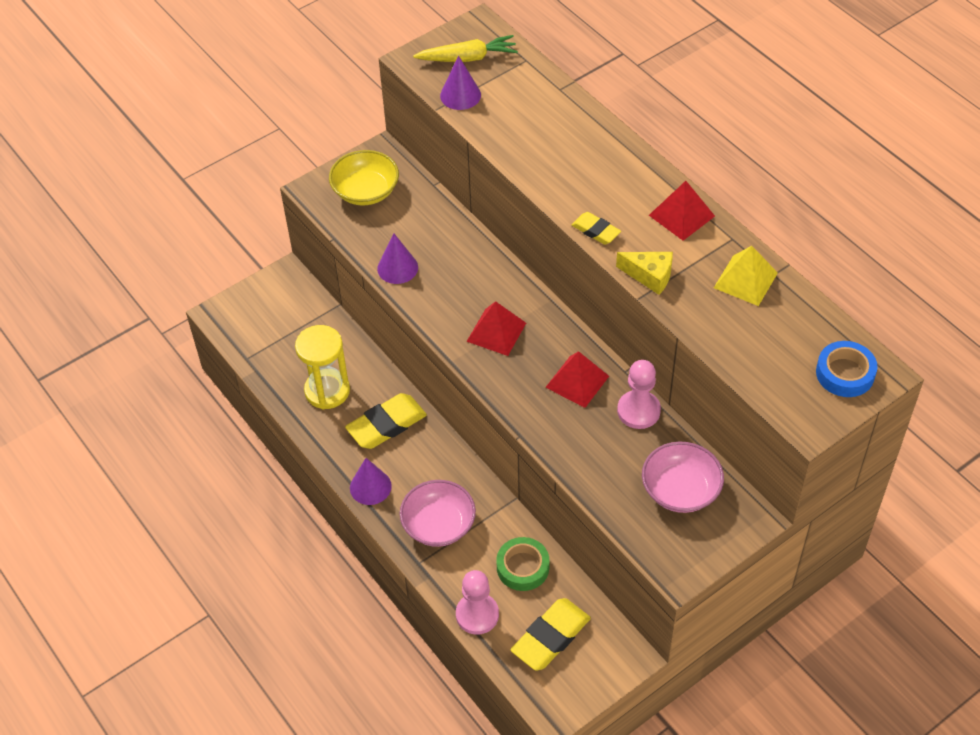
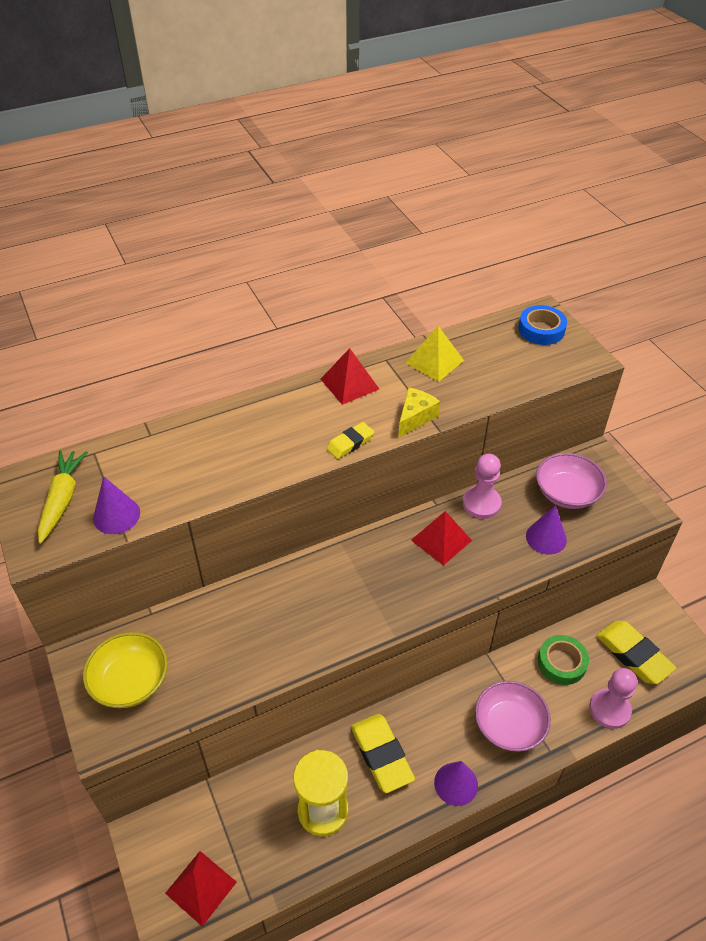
camera: 80 degrees left, 5 degrees down
(397, 268) = (256, 666): purple cone -> purple cone (546, 538)
(496, 332) = (368, 592): red pyramid -> red pyramid (200, 887)

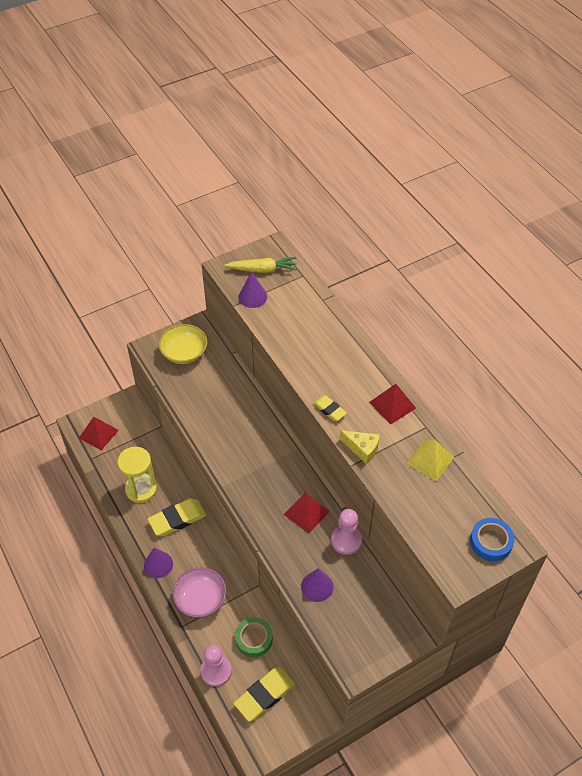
camera: 85 degrees right, 5 degrees up
(566, 493) = (366, 605): pink bowl -> none

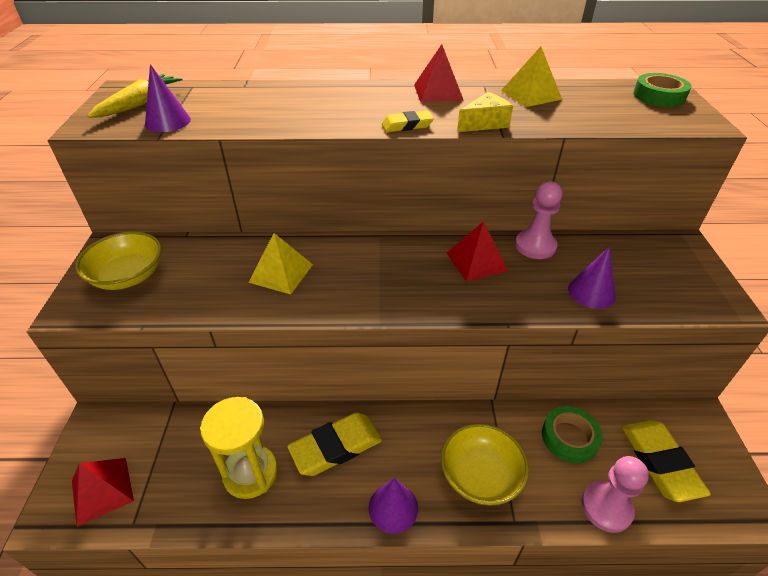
camera: 60 degrees left, 10 degrees down
(177, 519) = (336, 447): yellow eraser -> yellow eraser turned 60 degrees clockwise
(200, 599) = (480, 475): pink bowl -> yellow bowl
(230, 419) = (281, 273): none -> yellow pyramid
(491, 542) = (659, 96): blue tape -> green tape

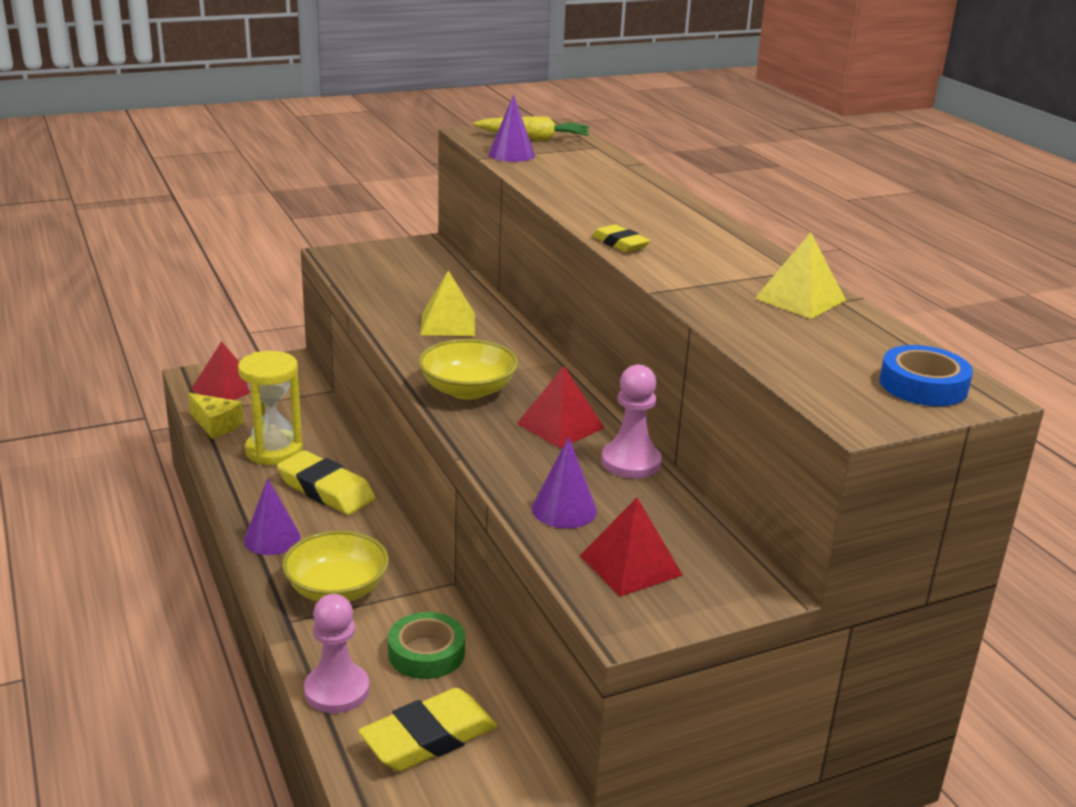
camera: 65 degrees right, 15 degrees down
(128, 276) = (390, 262): yellow bowl -> yellow bowl (467, 390)
(438, 92) = (733, 248): red pyramid -> red pyramid (630, 565)
(484, 123) = (673, 280): yellow cheese -> yellow cheese (216, 425)
(659, 96) = (923, 385): green tape -> blue tape

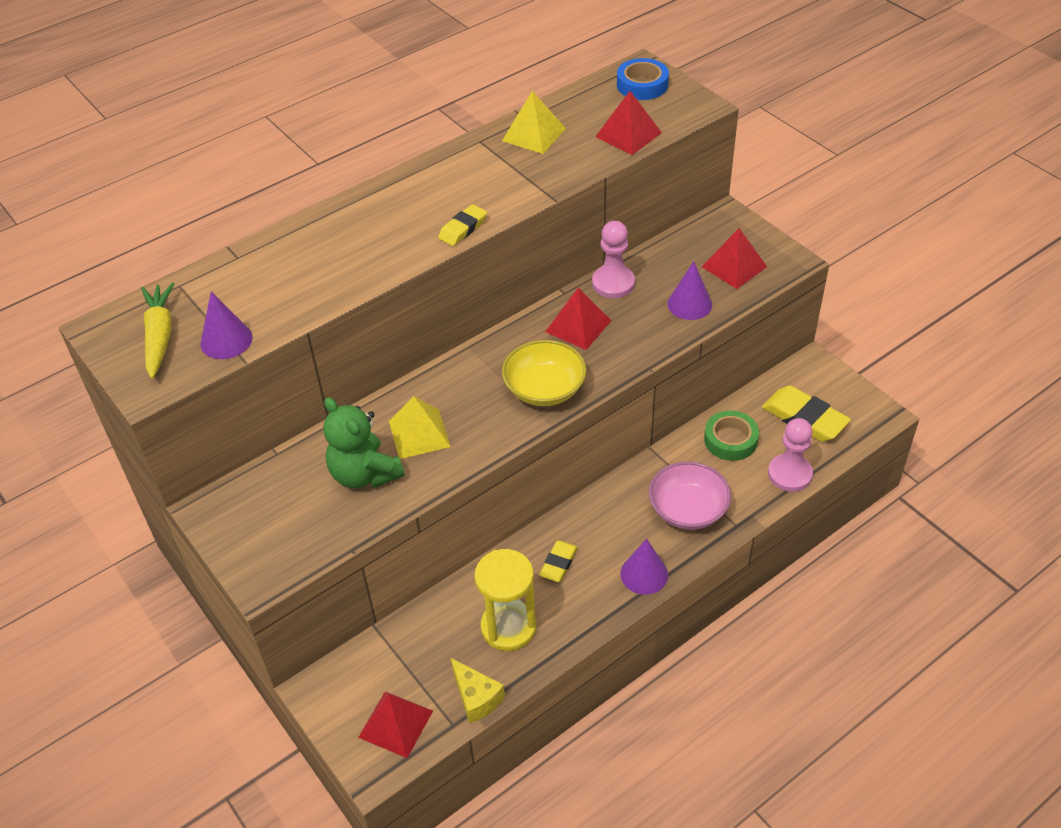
camera: 100 degrees left, 20 degrees up
(216, 425) = (476, 697): yellow cheese -> yellow cheese turned 120 degrees clockwise
(326, 490) = (558, 563): yellow eraser -> yellow eraser, size x0.57
(337, 589) = (688, 510): yellow bowl -> pink bowl
(415, 297) = (364, 474): none -> green teddy bear
(786, 354) = (628, 134): none -> red pyramid

